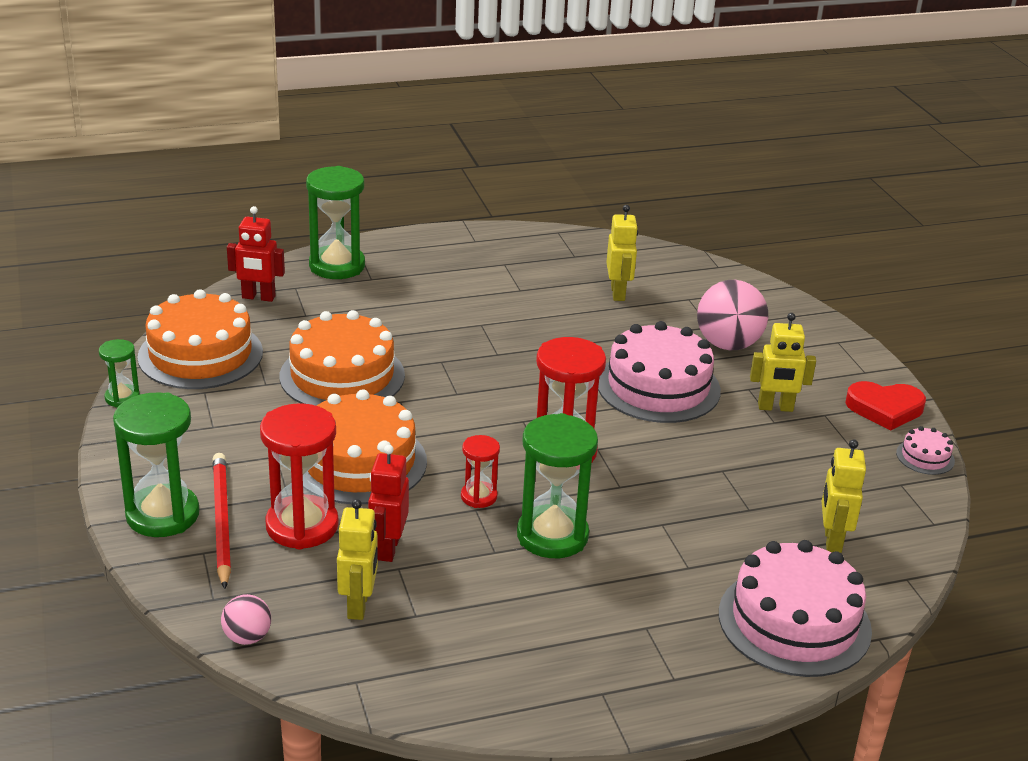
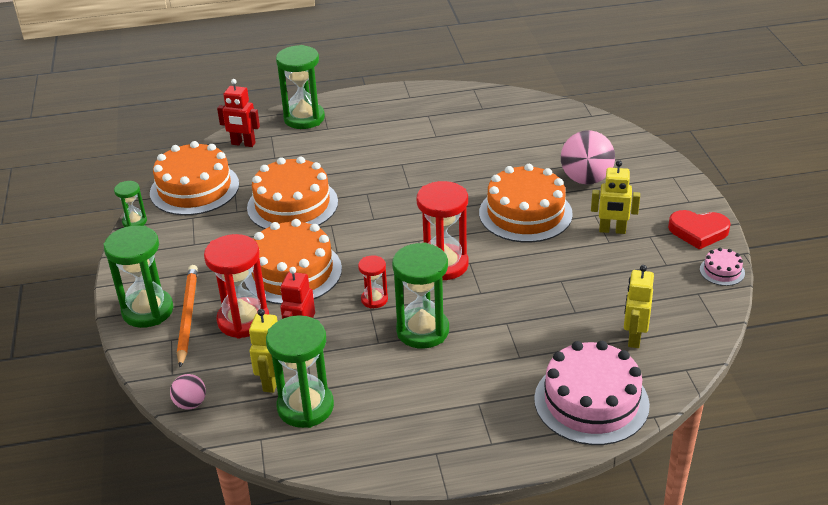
camera: 10 degrees right, 5 degrees up
(221, 521) = (187, 316): red pencil -> orange pencil
(411, 638) = (305, 407): none -> green hourglass
(618, 293) = (509, 138): yellow robot -> none
(658, 387) = (525, 213): pink cake -> orange cake

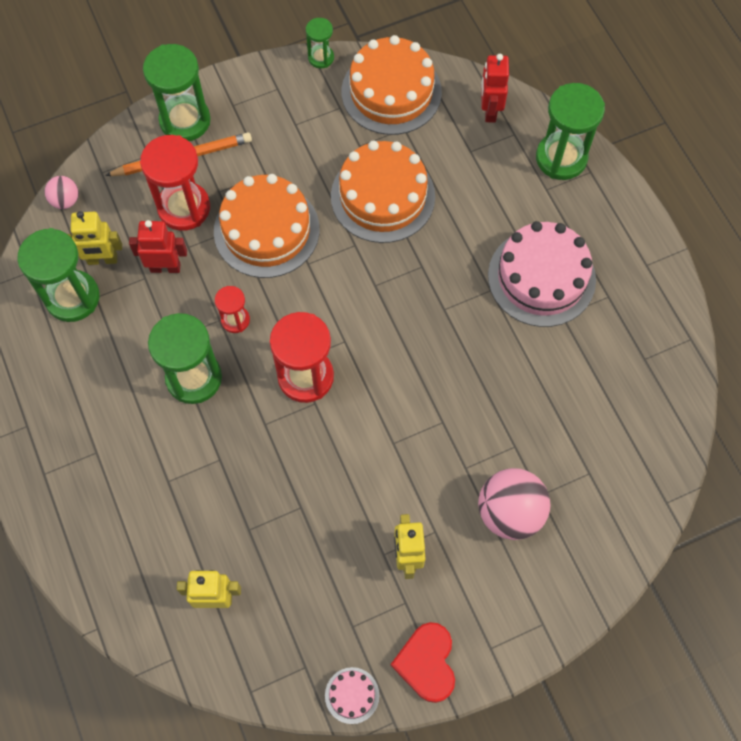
camera: 75 degrees right, 30 degrees up
(525, 213) = (420, 449): orange cake -> none
(591, 401) = (111, 562): pink cake -> pink cake (541, 277)

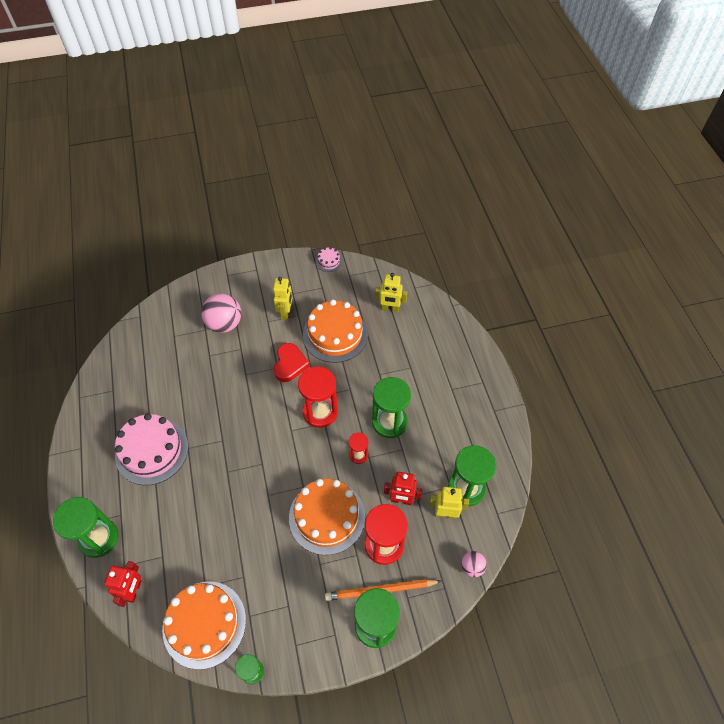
camera: 170 degrees left, 10 degrees down
(383, 196) = (238, 529): orange cake -> orange cake (335, 334)
(426, 663) = (289, 268): red heart -> red heart (290, 364)

